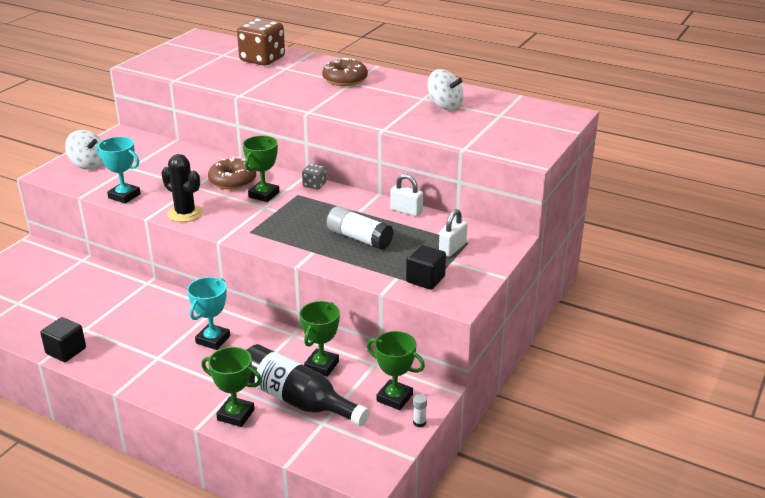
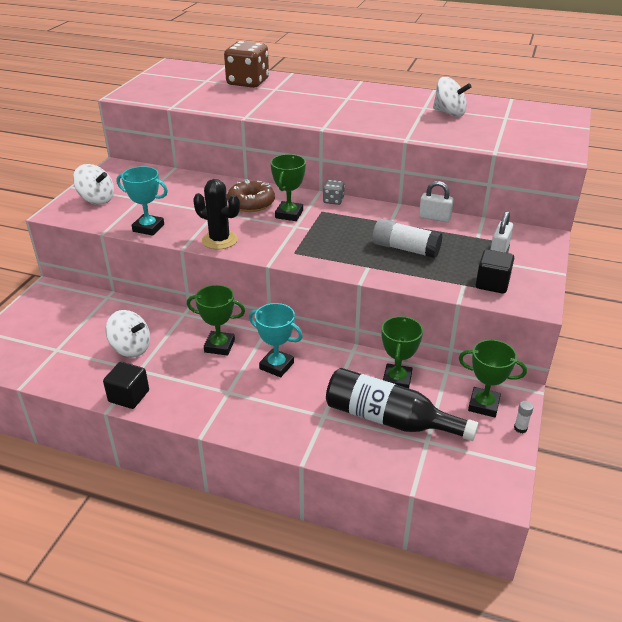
camera: 10 degrees left, 5 degrees up
(85, 309) = (131, 348): none -> white spinning top
(213, 340) = (276, 366): turquoise trophy -> turquoise trophy turned 75 degrees counterclockwise
(236, 415) = (336, 444): green trophy -> green trophy (219, 346)
(345, 79) = (339, 95): brown donut -> none

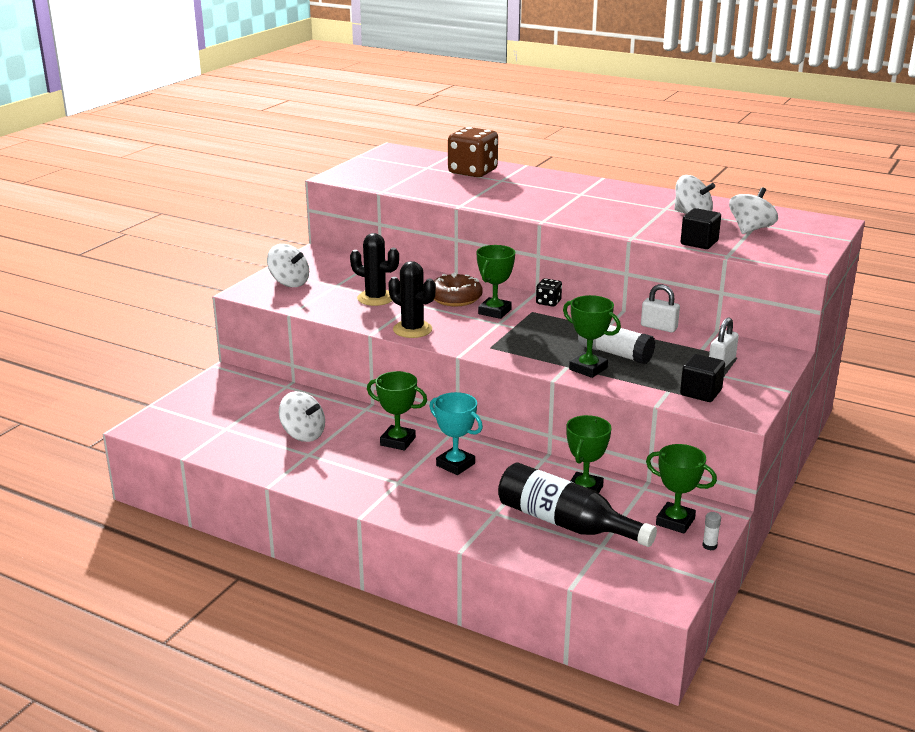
camera: 10 degrees right, 10 degrees down
(129, 396) = (293, 476): black cube -> black cube (699, 243)
(148, 228) = (339, 313): turquoise trophy -> none
(179, 209) = (375, 298): none -> black cactus
(333, 200) = (548, 302): grey dice -> black dice
(387, 267) = (588, 368): none -> green trophy
(503, 123) = (750, 229): none -> white spinning top

